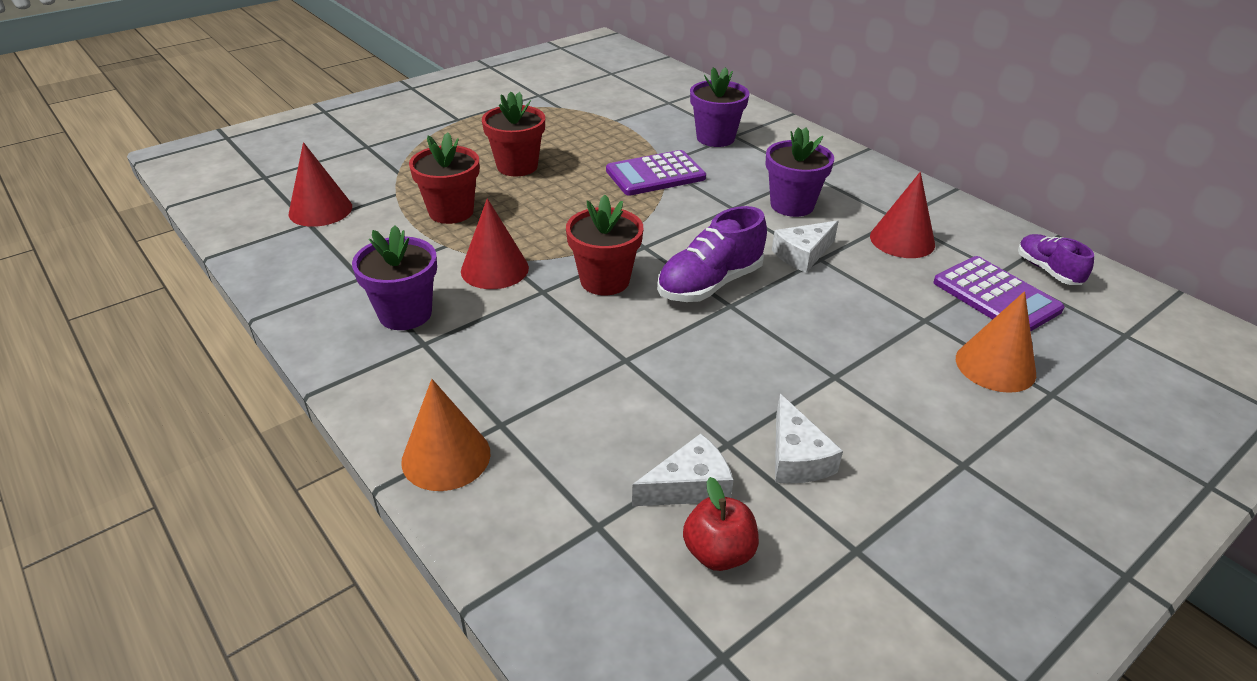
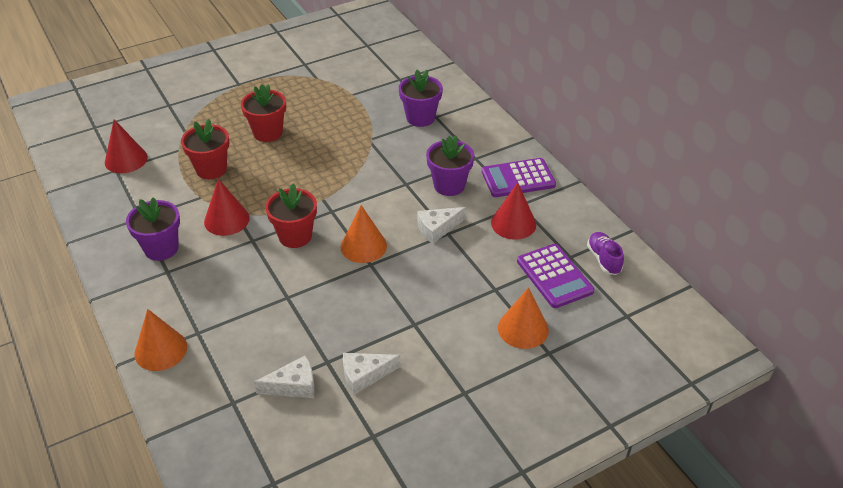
camera: 10 degrees right, 5 degrees up
(655, 174) = (363, 149): purple calculator -> purple calculator (518, 178)
(710, 284) = (363, 246): purple shoe -> orange cone
(718, 553) = (294, 427): red apple -> none
(796, 457) = (365, 375): white cheese -> white cheese turned 75 degrees clockwise

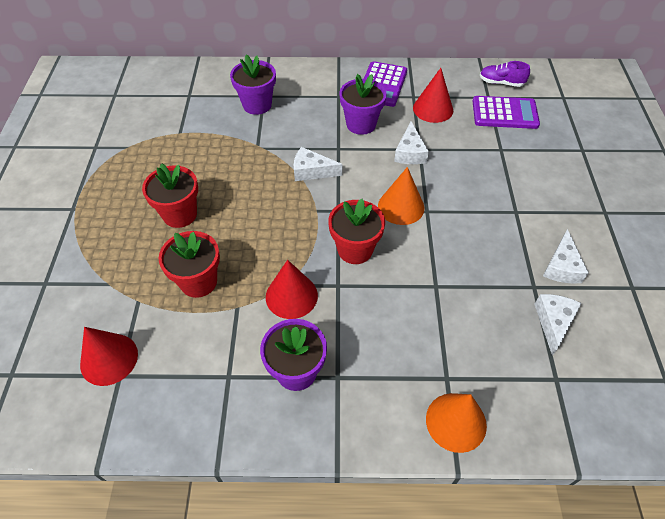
camera: 60 degrees left, 10 degrees up
(365, 179) = (311, 171): none -> white cheese
(523, 328) = (551, 152): orange cone -> none

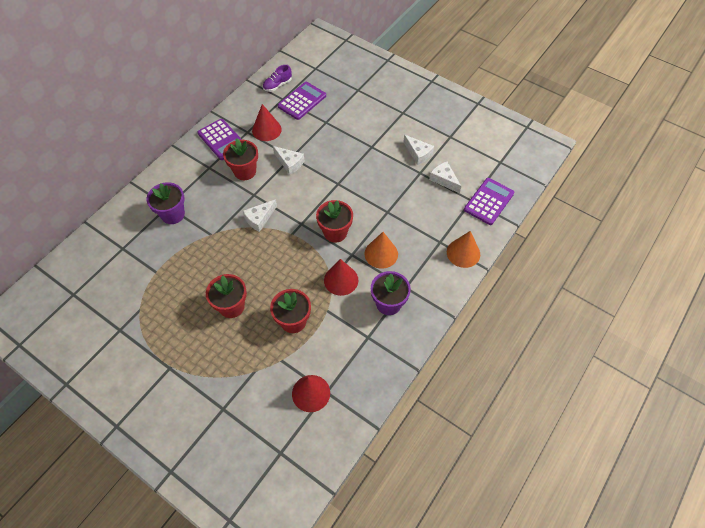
camera: 55 degrees left, 5 degrees up
(361, 124) = (245, 171): purple flower pot -> red flower pot
(401, 206) = (324, 193): orange cone -> orange cone (381, 254)
(578, 405) = (488, 201): none -> purple calculator

